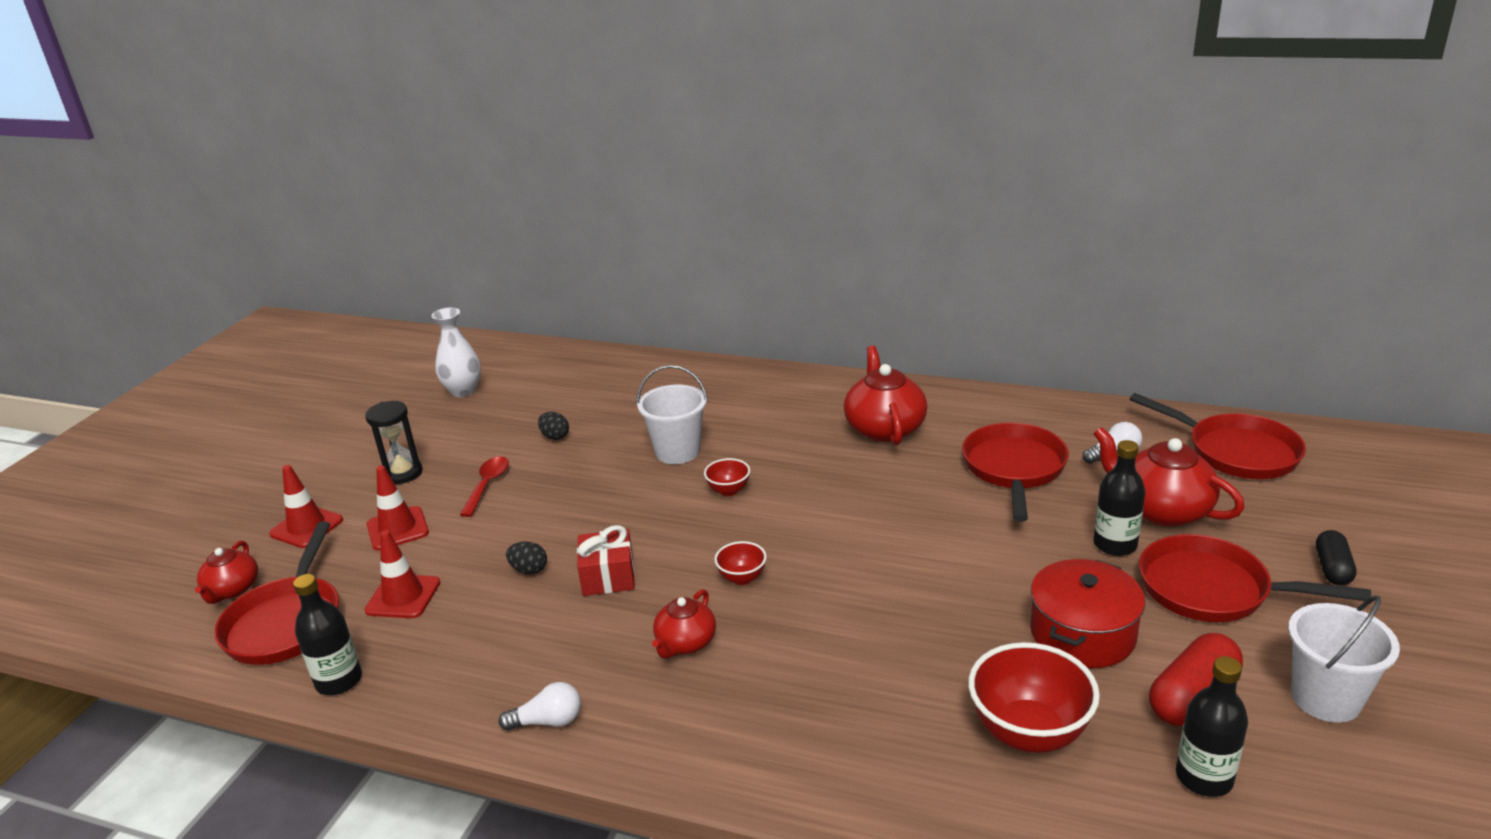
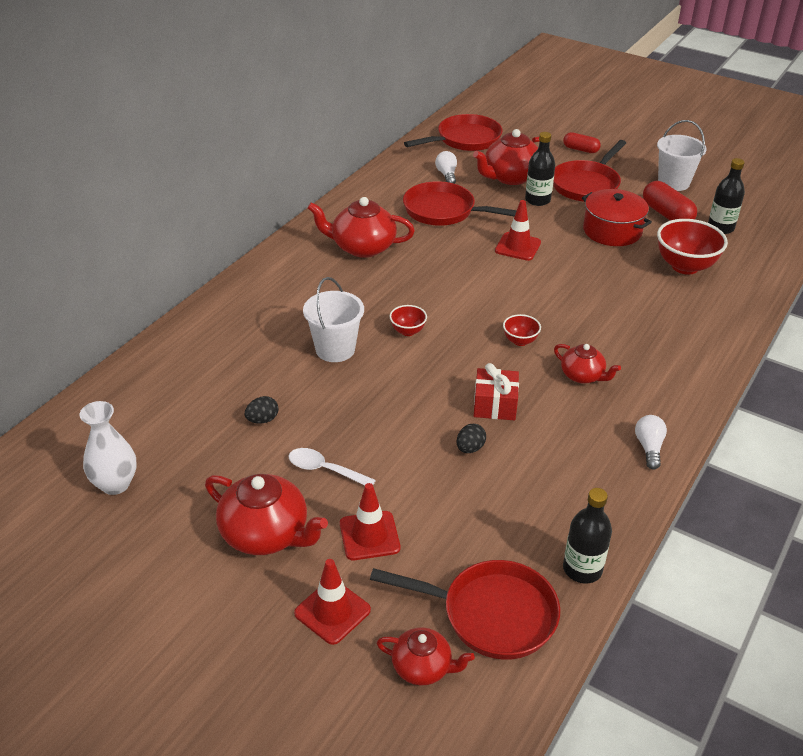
camera: 80 degrees left, 10 degrees up
(402, 473) = (266, 534): black hourglass -> red teapot
(403, 597) = (480, 529): red traffic cone -> red traffic cone (518, 247)
(487, 485) = (324, 470): red spoon -> white spoon
(1332, 568) = (580, 149): black capsule -> red capsule

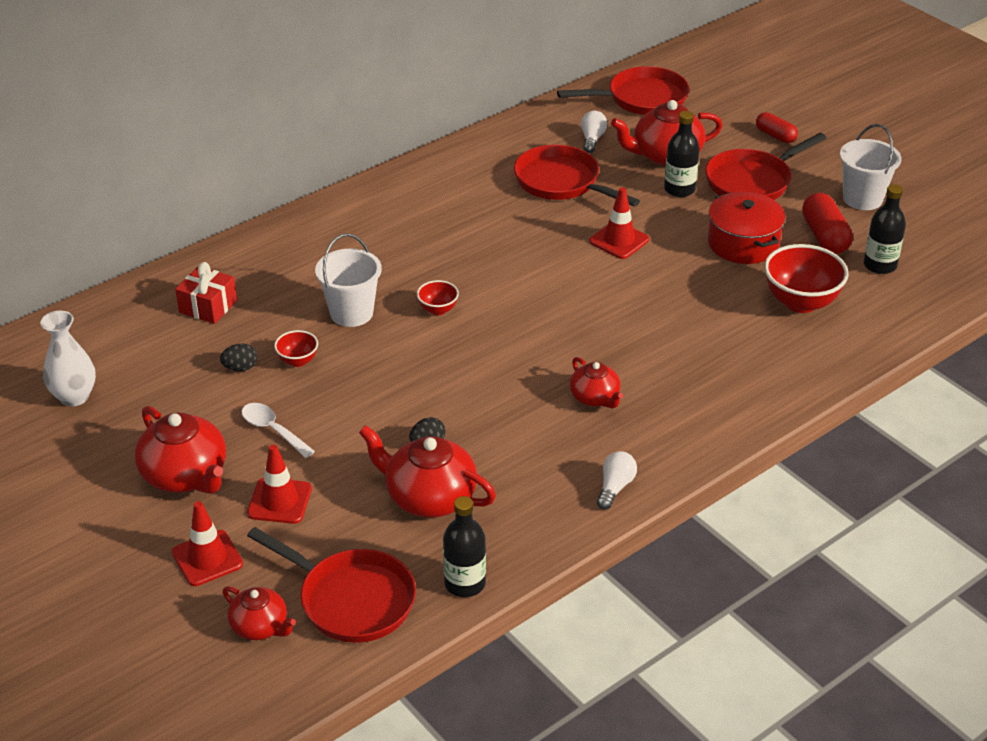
camera: 20 degrees right, 0 degrees up
(362, 247) = (445, 207): red teapot -> red teapot (429, 497)
(495, 405) = (481, 406): red gift -> red gift (208, 306)
(520, 341) = (551, 346): red bowl -> red bowl (298, 361)

